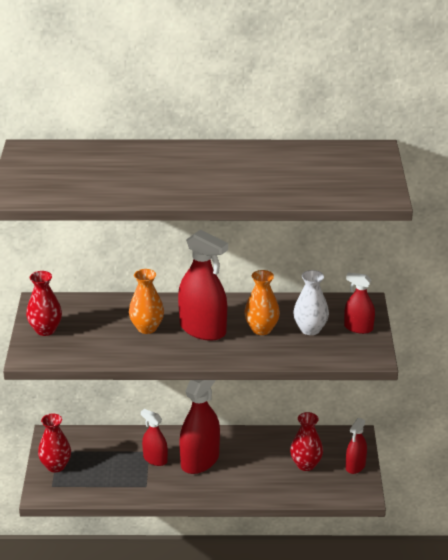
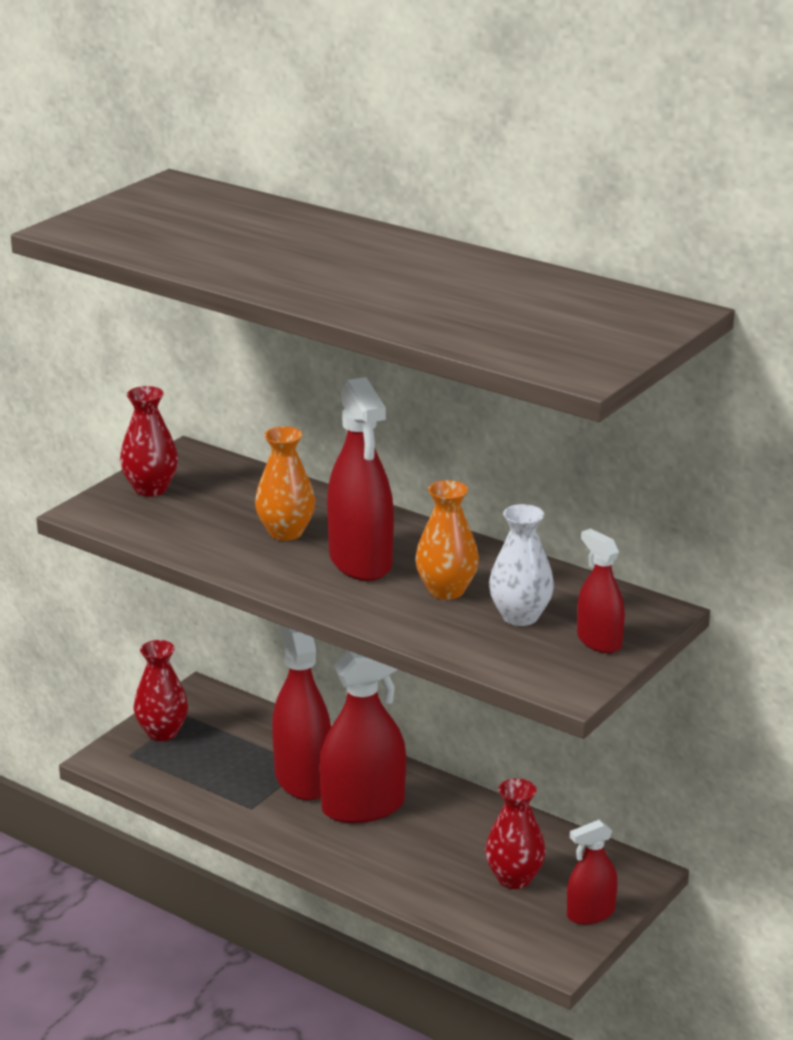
camera: 35 degrees right, 5 degrees down
(155, 459) = (303, 779): red spray bottle -> red spray bottle, size x1.76

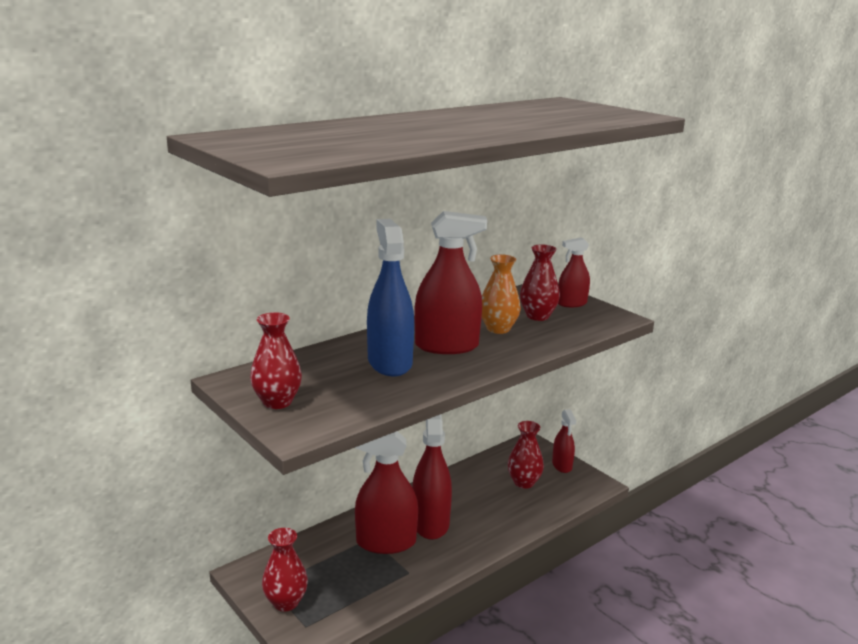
camera: 75 degrees left, 5 degrees down
(286, 532) = (389, 363): orange vase -> blue spray bottle
(520, 616) = (537, 316): white vase -> red vase

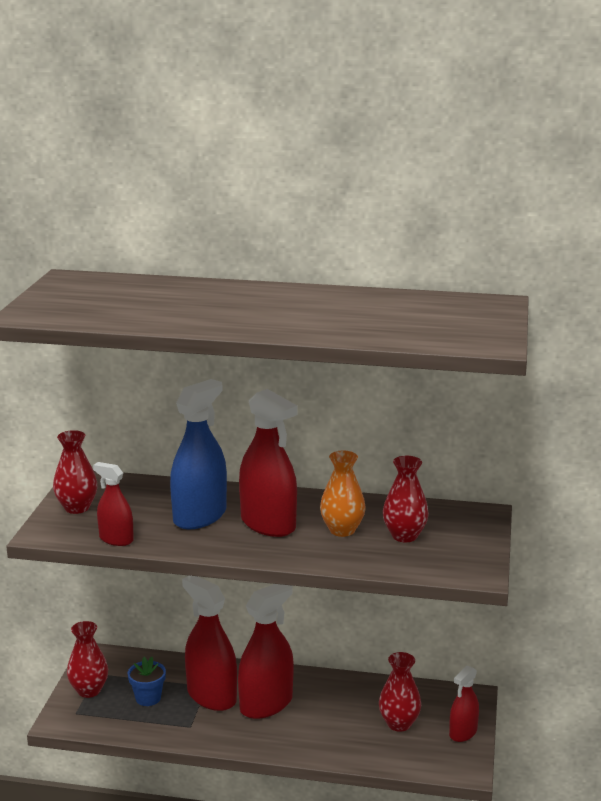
camera: 50 degrees right, 0 degrees up
(343, 575) = (148, 698): none -> blue flower pot
(572, 303) = (467, 540): red spray bottle -> red spray bottle (116, 539)

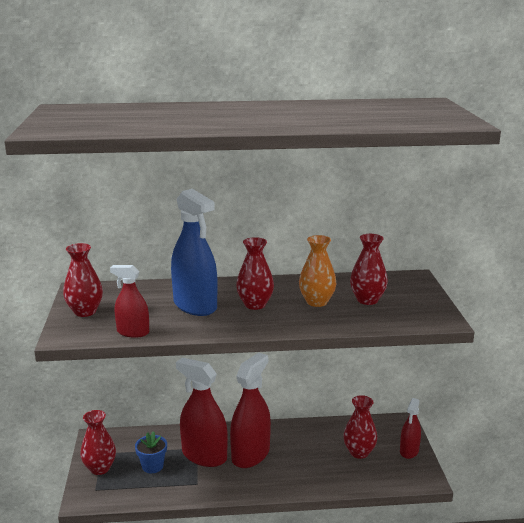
camera: 15 degrees left, 0 degrees up
(200, 516) = (195, 306): blue spray bottle -> blue spray bottle turned 120 degrees clockwise
(268, 524) = (255, 304): red spray bottle -> red vase

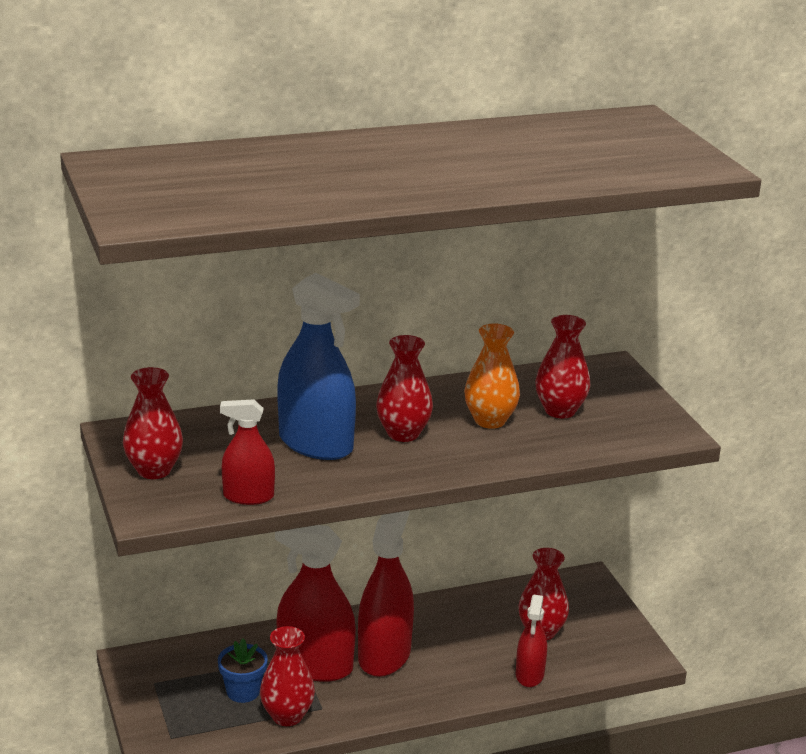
camera: 15 degrees left, 5 degrees up
(100, 468) = (162, 706): red vase -> red vase (287, 716)
(409, 451) = (611, 620): red spray bottle -> red spray bottle (529, 674)

